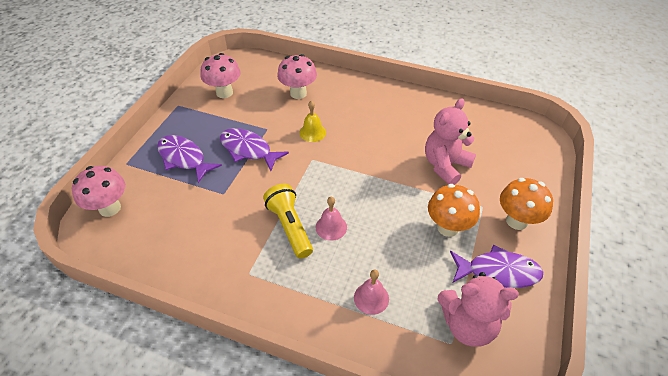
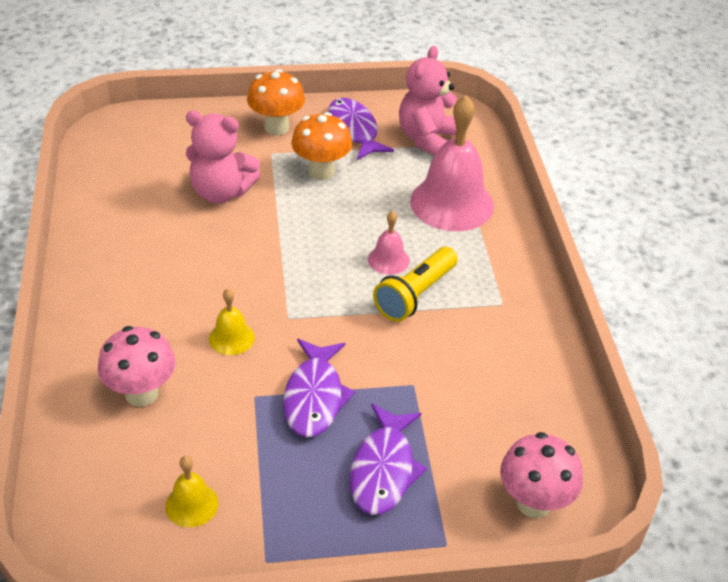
camera: 120 degrees left, 5 degrees down
(224, 92) = (191, 504): pink mushroom -> yellow bell
(371, 298) = (452, 203): pink bell -> pink bell, size x2.12
(467, 325) = (427, 139): pink teddy bear -> pink teddy bear turned 135 degrees counterclockwise

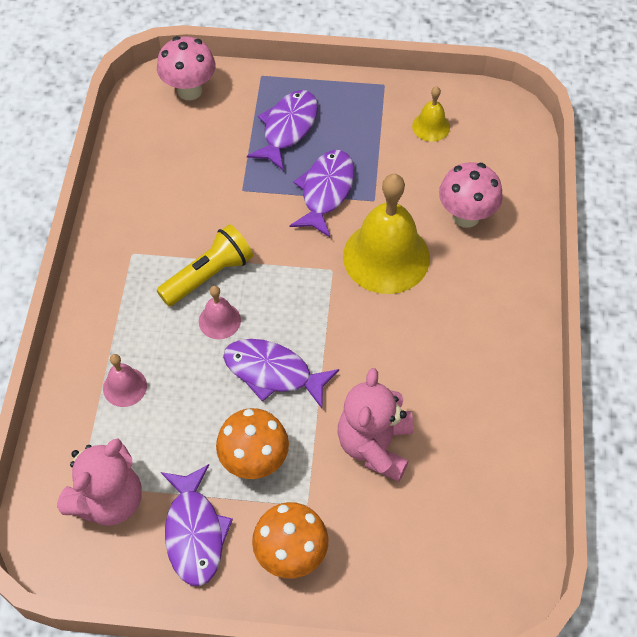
camera: 165 degrees left, 15 degrees up
(221, 192) = (375, 445): pink teddy bear -> pink teddy bear turned 105 degrees counterclockwise
(231, 338) = (386, 257): yellow bell -> yellow bell, size x2.12
(324, 228) = (273, 372): none -> purple fish
(452, 203) = (125, 387): pink bell -> pink bell, size x0.47

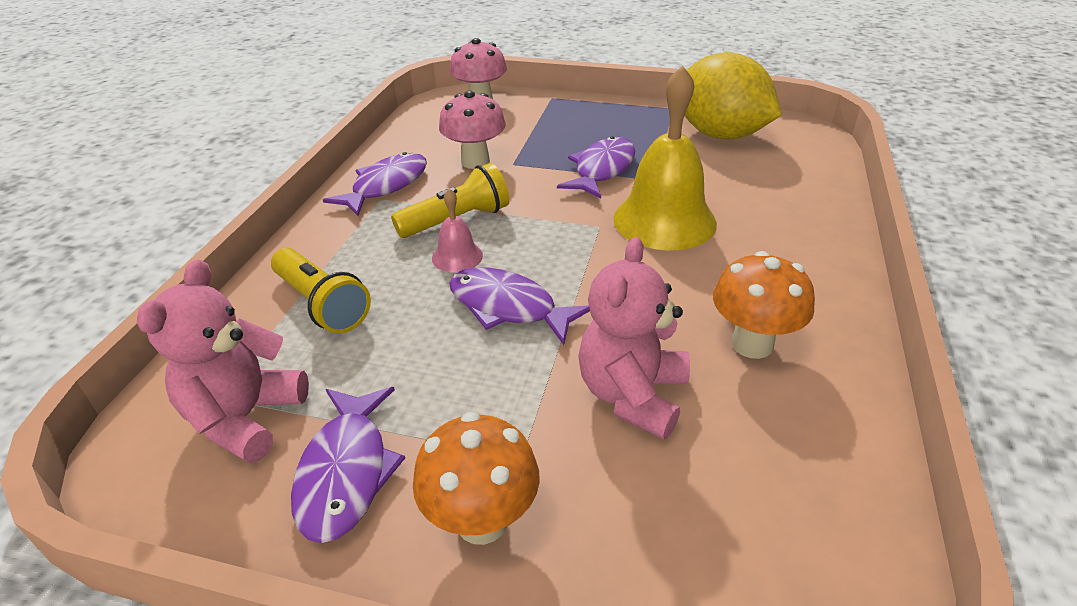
camera: 10 degrees right, 20 degrees down
(108, 500) = (245, 418): pink teddy bear -> pink teddy bear turned 150 degrees clockwise
(125, 387) = (322, 304): pink bell -> yellow flashlight
(254, 461) = (459, 396): orange mushroom -> orange mushroom (752, 344)
(287, 128) = (570, 128): purple fish -> purple fish (386, 186)
(431, 126) = (720, 134): yellow bell -> yellow lemon
(466, 216) = (760, 196): pink mushroom -> pink mushroom (475, 161)

